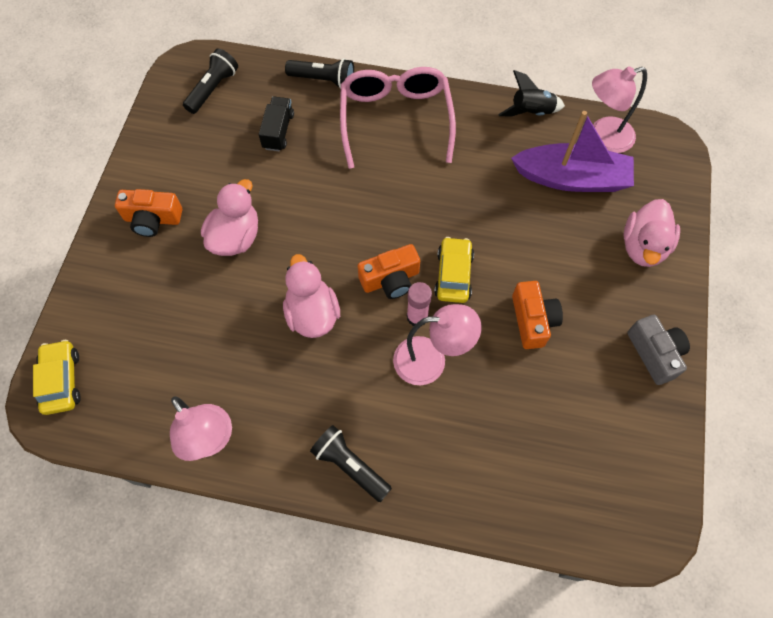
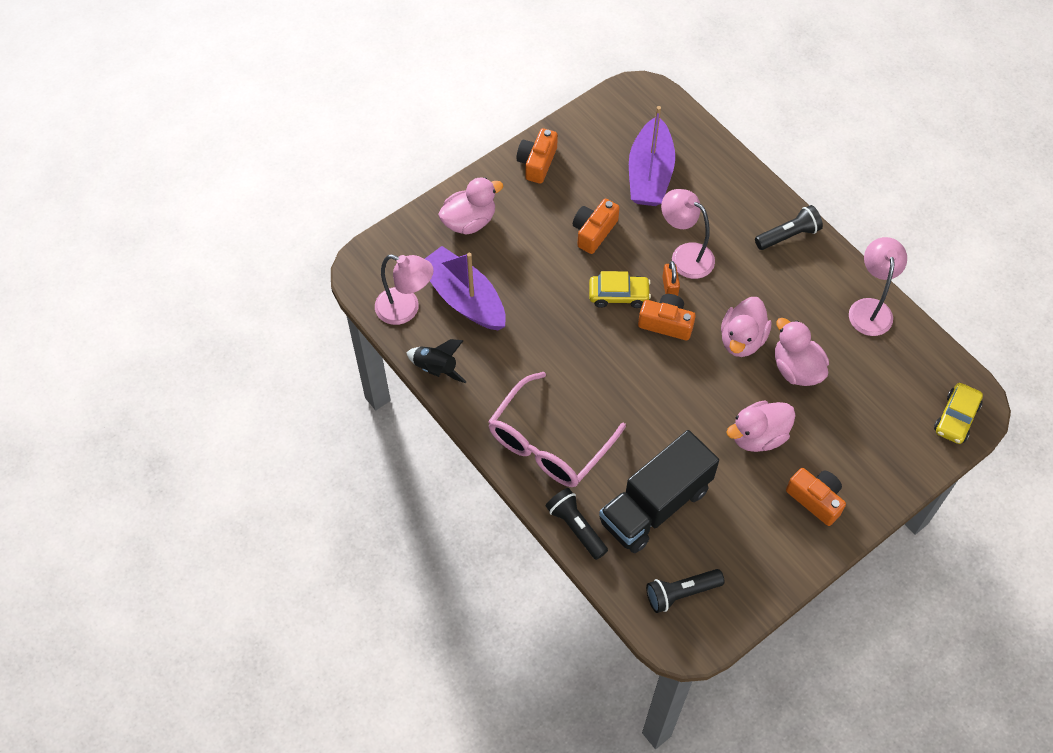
camera: 140 degrees left, 5 degrees down
(243, 321) = (796, 369): none -> pink duck
(278, 131) = (655, 505): black truck -> black truck, size x2.08
(350, 465) = (788, 235): black flashlight -> black flashlight turned 105 degrees counterclockwise
(417, 317) = (669, 287): pink glue stick -> orange padlock
(453, 275) = (618, 295): yellow car -> yellow car turned 135 degrees counterclockwise
(543, 428) = (650, 174): none -> purple boat
(654, 353) = (537, 162): grey camera -> orange camera

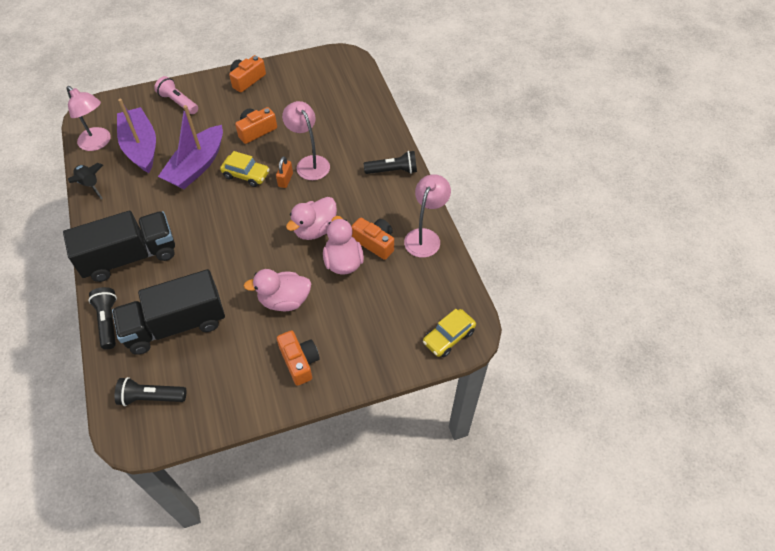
camera: 20 degrees right, 5 degrees down
(469, 221) = (178, 102): pink duck -> pink flashlight
(548, 443) = (130, 257): pink glasses -> black truck
(650, 174) = (318, 106): purple boat -> purple boat (197, 166)
(666, 323) = (267, 202): orange camera -> orange camera (375, 243)

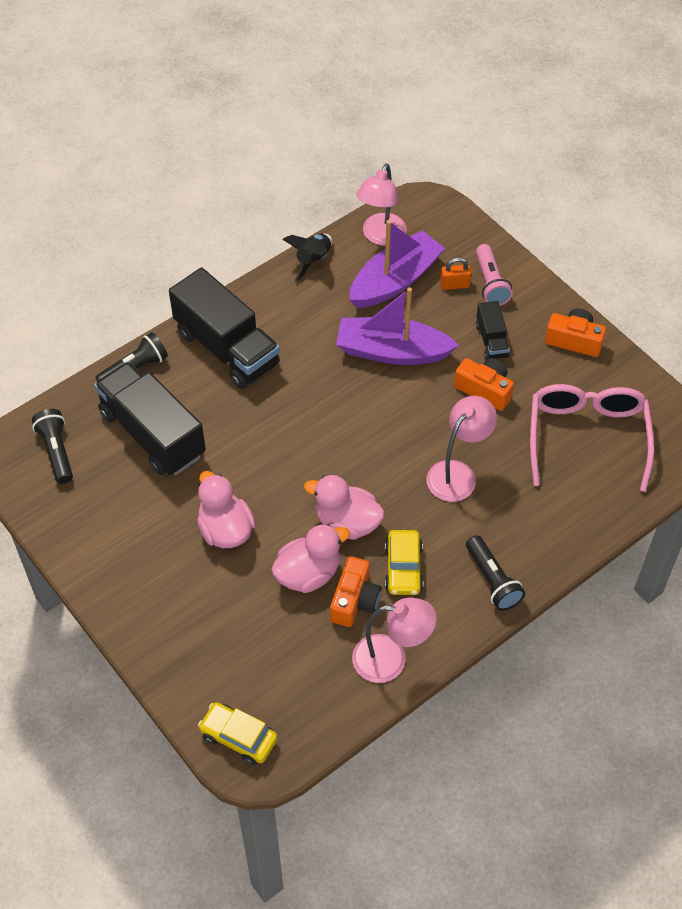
camera: 70 degrees right, 0 degrees up
(178, 102) = (490, 283): pink flashlight -> pink flashlight turned 150 degrees clockwise
(222, 116) = (491, 340): none -> black truck
(246, 175) = (402, 410): yellow car -> yellow car (403, 568)
(285, 180) = (414, 457): orange padlock -> orange padlock (455, 285)
(299, 362) = (146, 579): orange camera -> none
(317, 97) = (587, 437): none -> pink glasses

